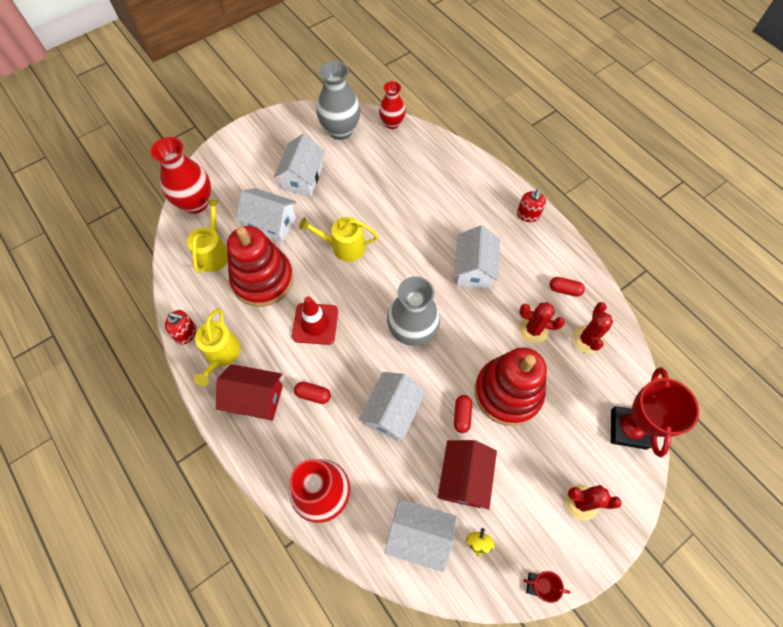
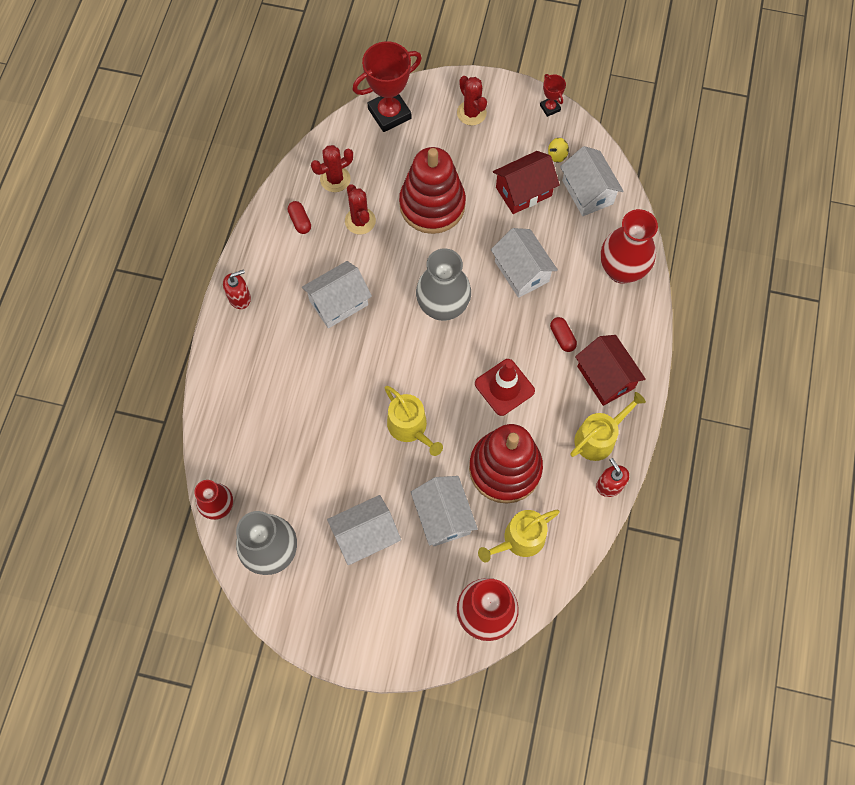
camera: 130 degrees left, 5 degrees up
(392, 412) = (521, 271): white house -> white house turned 75 degrees clockwise
(462, 416) = (479, 223): red capsule -> none

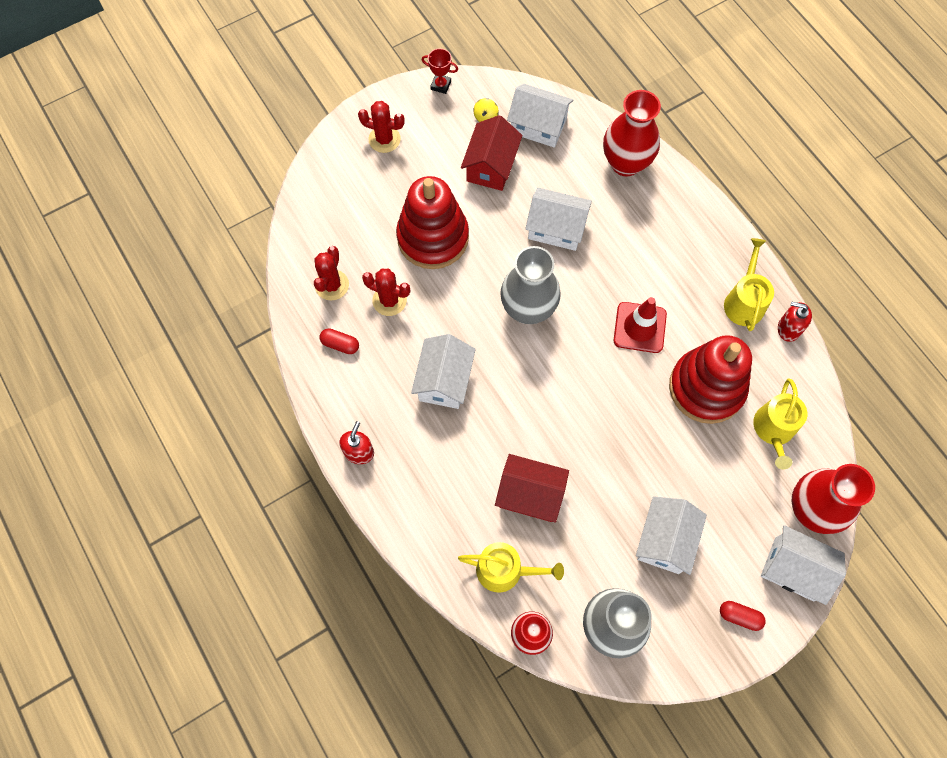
camera: 45 degrees left, 0 degrees up
(389, 114) = (318, 195): red trophy -> none
(410, 428) = (606, 425): yellow watering can -> yellow watering can (505, 570)
(443, 516) = (703, 468): white house -> white house (794, 569)
(562, 337) = (639, 251): red capsule -> red capsule (739, 616)
(605, 377) = (700, 252): red house -> red house (530, 494)

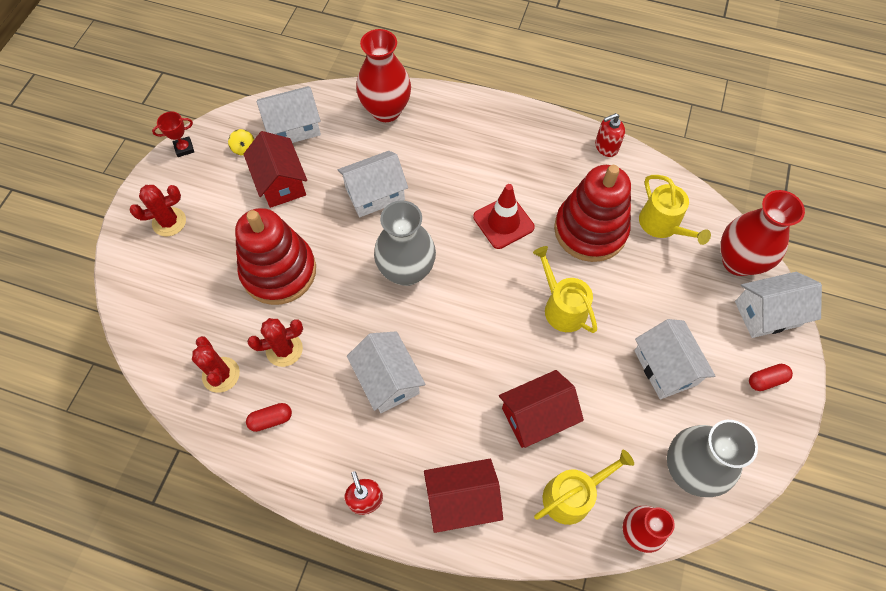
camera: 40 degrees left, 5 degrees down
(424, 507) = (462, 500): none -> red house
(744, 301) = (559, 149): yellow watering can -> yellow watering can (562, 307)

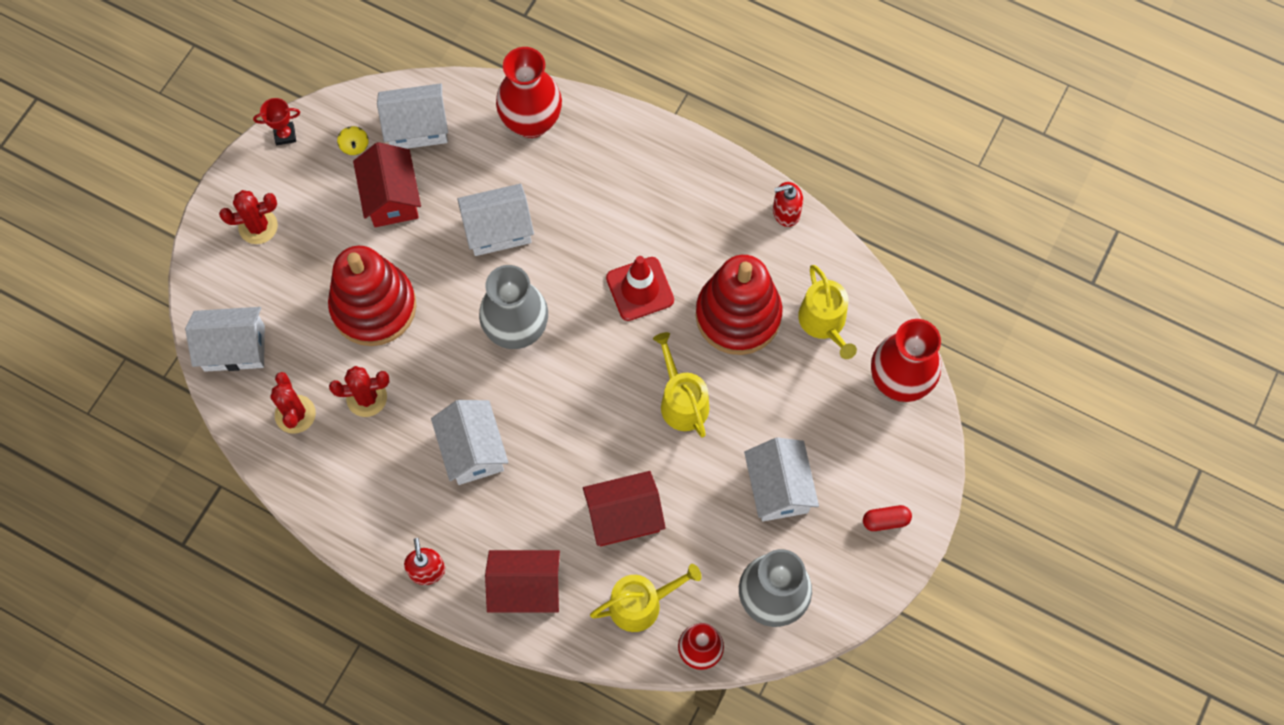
camera: 10 degrees right, 5 degrees up
(271, 419) = (342, 471): red capsule -> none
(767, 313) = (912, 447): white house -> white house (234, 348)

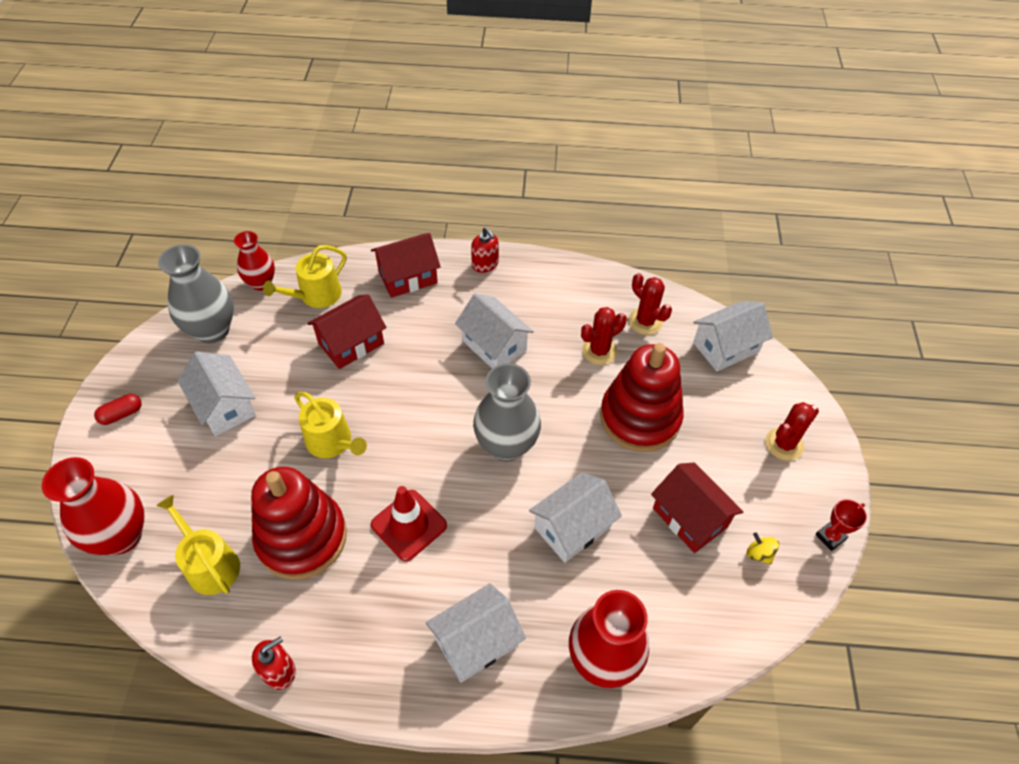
camera: 155 degrees right, 15 degrees down
(417, 127) = (714, 600): white house -> white house (476, 642)

